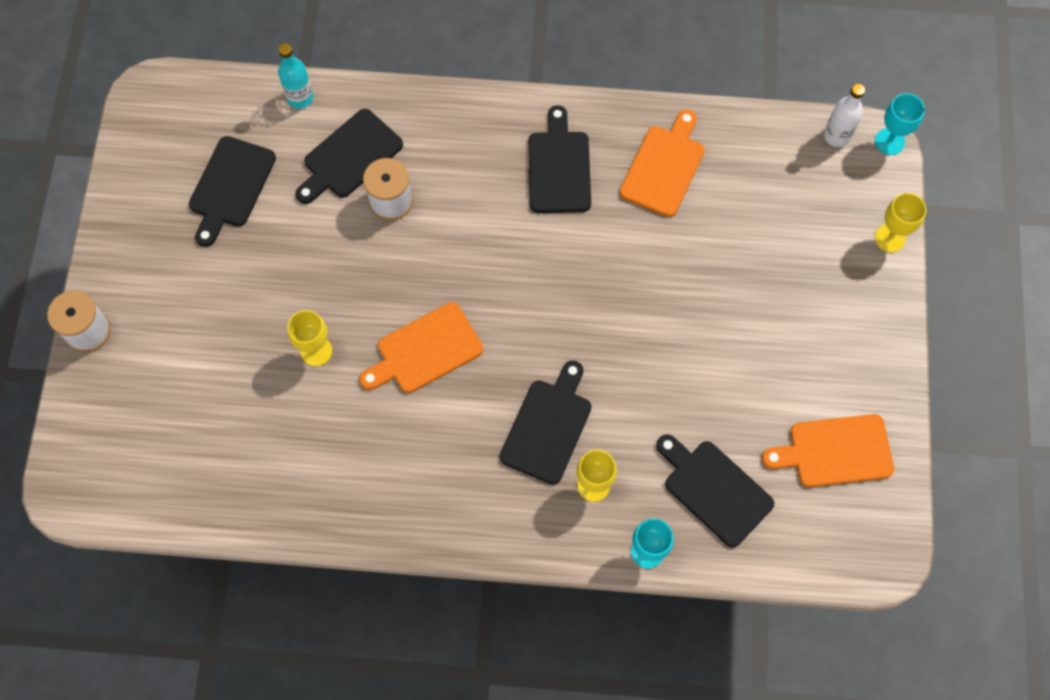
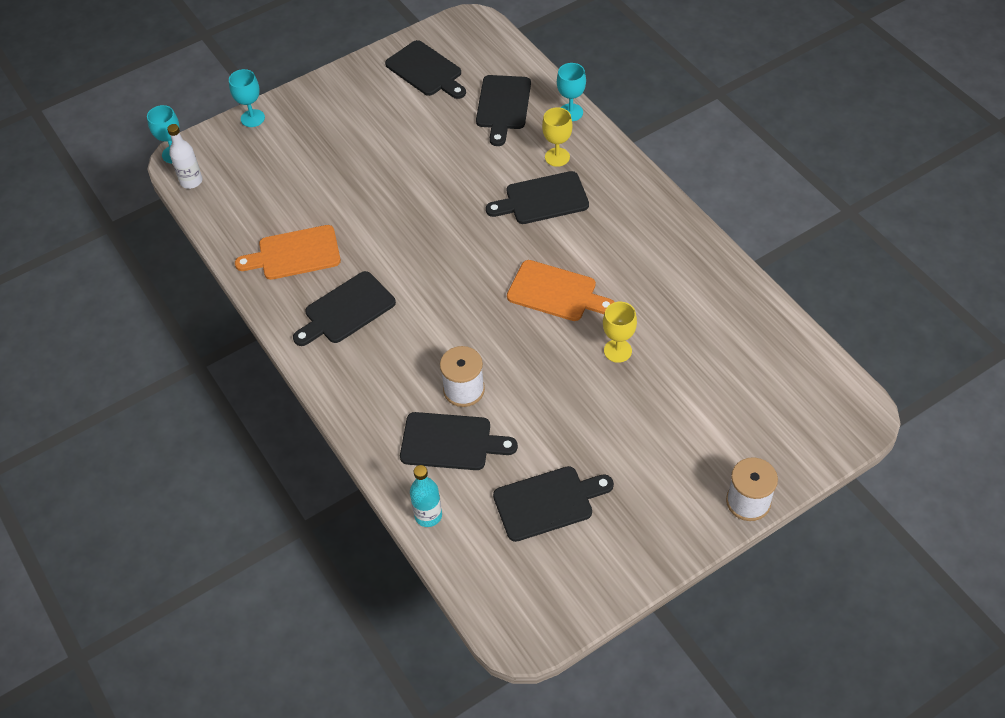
camera: 125 degrees left, 15 degrees down
(835, 451) = (426, 70): orange cutting board -> black cutting board
(890, 238) = (252, 118): yellow goblet -> turquoise goblet

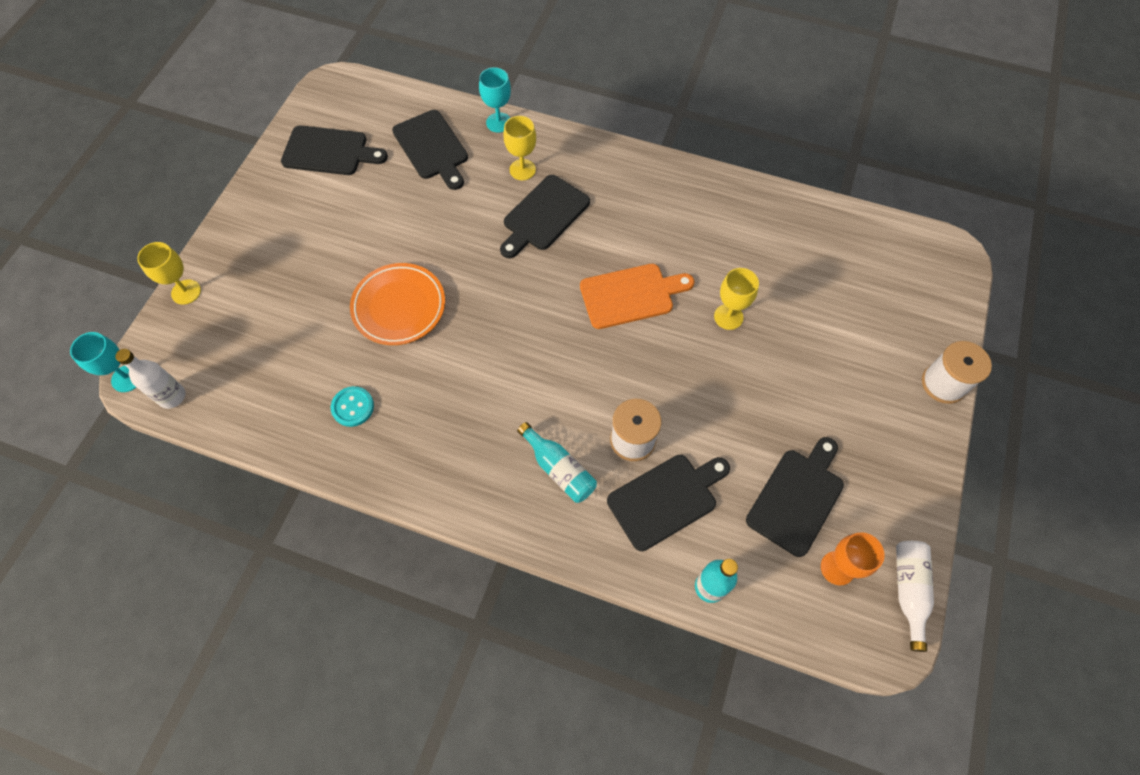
camera: 40 degrees left, 10 degrees up
(252, 118) = (186, 292): turquoise goblet -> yellow goblet
(295, 254) = (353, 407): orange cutting board -> turquoise button
(346, 310) = (455, 432): black cutting board -> none
(381, 206) = (399, 307): none -> orange plate
(395, 376) = (559, 469): none -> turquoise bottle
(532, 565) = (837, 568): none -> orange goblet
(570, 615) = (908, 590): none -> white bottle

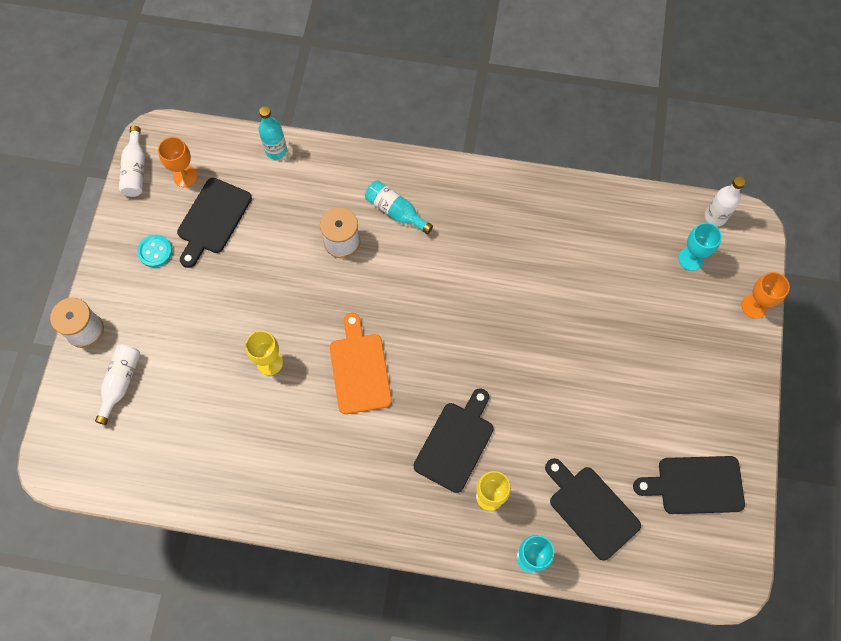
camera: 170 degrees right, 5 degrees up
(127, 378) = (759, 225): turquoise goblet -> turquoise goblet (691, 259)
(186, 292) = (754, 306): yellow goblet -> orange goblet
(353, 407) = (569, 231): turquoise button -> turquoise button (155, 251)
(399, 307) = (563, 323): orange plate -> none
(630, 295) = (359, 369): orange cutting board -> orange cutting board turned 105 degrees clockwise
(665, 499) = (312, 202): black cutting board -> none
(893, 321) = (120, 383): none -> white bottle

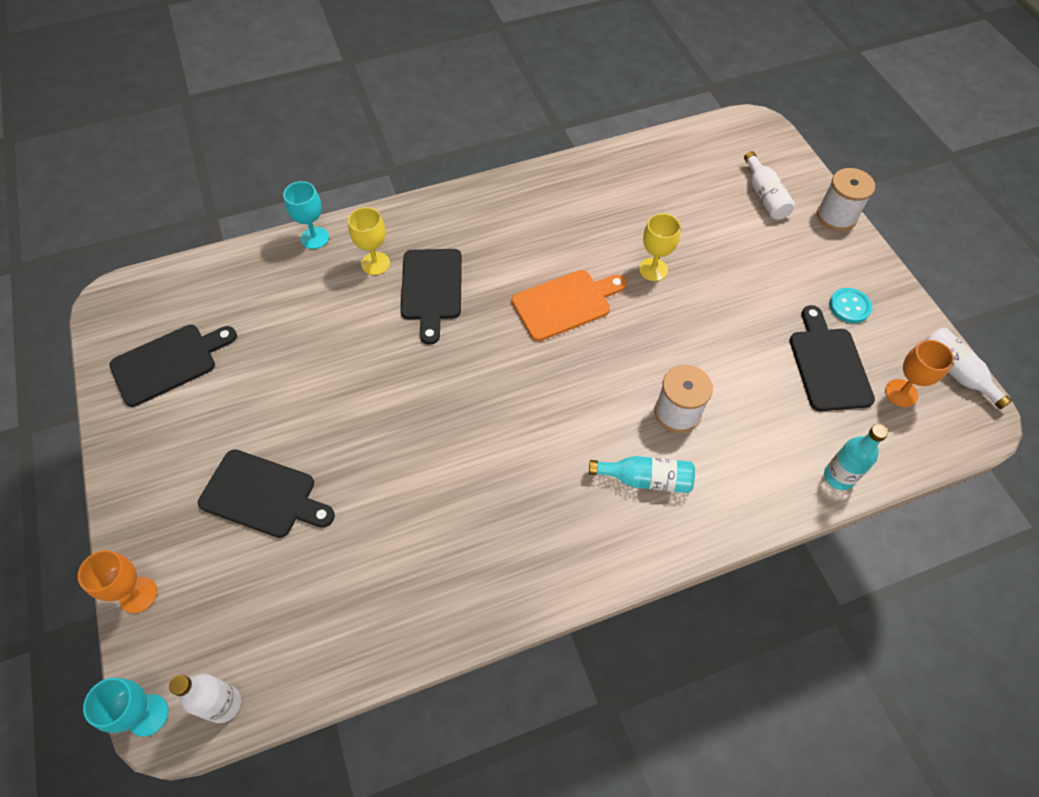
camera: 150 degrees right, 10 degrees down
(359, 369) = (565, 304): orange cutting board -> orange cutting board turned 75 degrees counterclockwise
(591, 509) = (272, 296): black cutting board -> black cutting board (263, 495)
(691, 259) = (242, 617): turquoise goblet -> turquoise goblet (148, 715)

